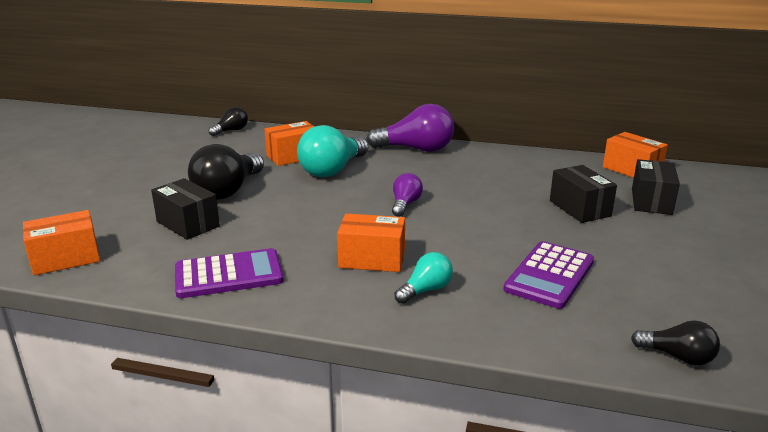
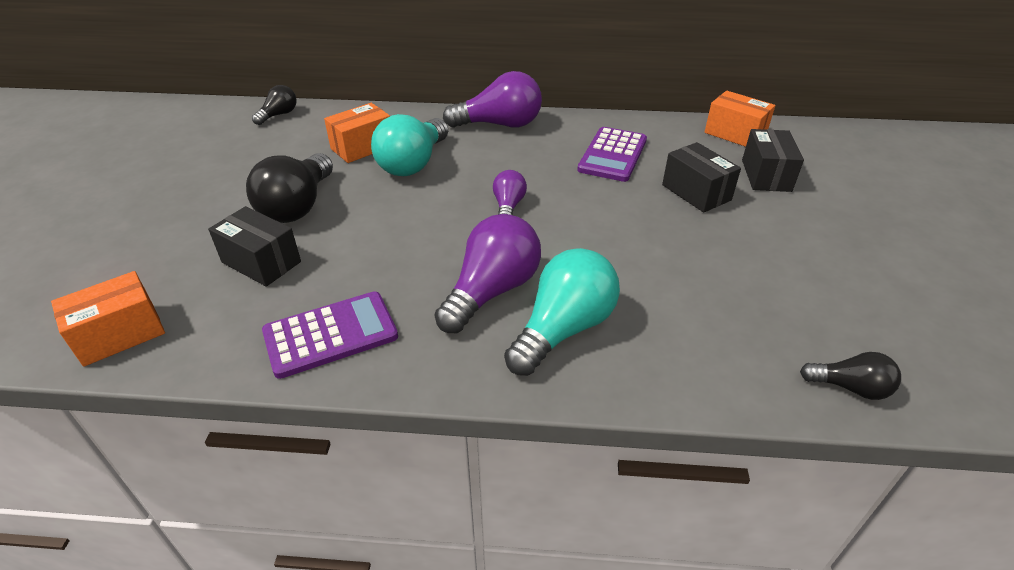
camera: 10 degrees left, 15 degrees up
(372, 259) = (492, 291): orange box -> purple light bulb
(426, 290) = (563, 329): turquoise light bulb -> turquoise light bulb, size x1.86
(549, 275) = (690, 291): purple calculator -> purple calculator (612, 155)

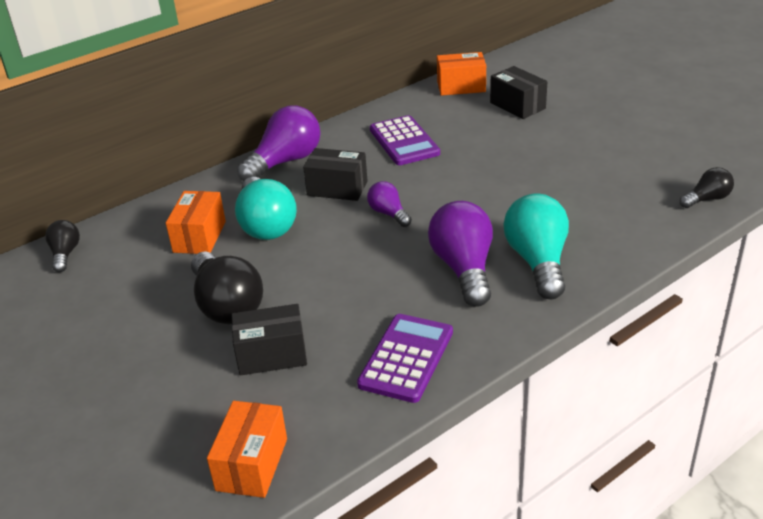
camera: 40 degrees left, 5 degrees down
(696, 192) = (493, 138): black box -> black box (337, 188)

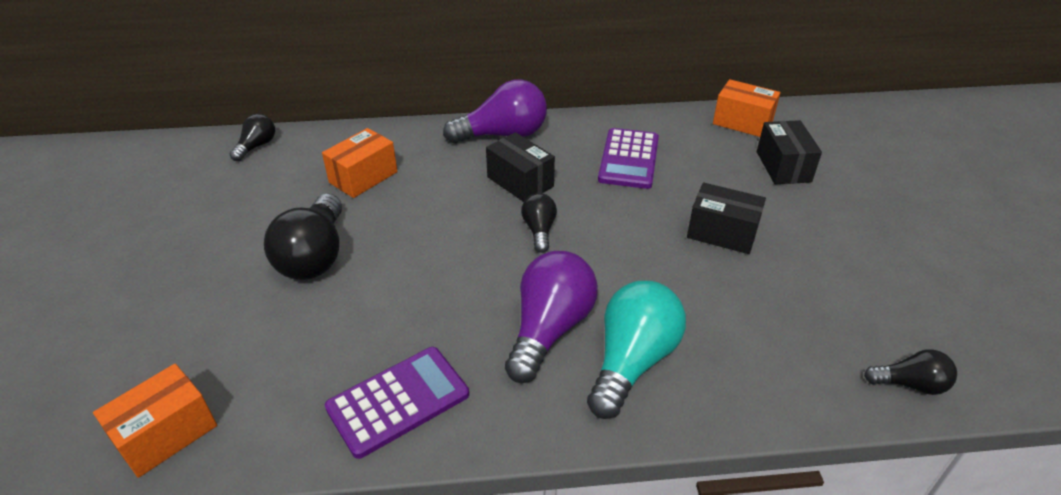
camera: 30 degrees right, 5 degrees up
(266, 225) = (424, 191): turquoise light bulb -> none
(272, 355) = (296, 327): black box -> black box (722, 233)
(388, 213) = (539, 230): purple light bulb -> black light bulb

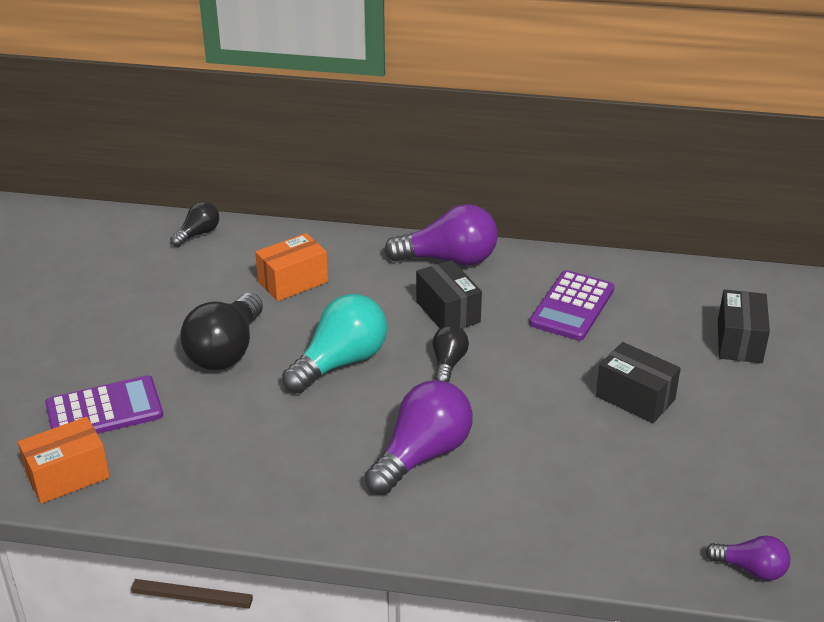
camera: 15 degrees right, 5 degrees down
(398, 401) = (265, 489): purple calculator -> purple calculator (104, 410)
(632, 361) = (488, 497): turquoise light bulb -> turquoise light bulb (340, 362)
(742, 122) = (719, 286): orange box -> none
(910, 384) = (751, 569): black light bulb -> purple light bulb

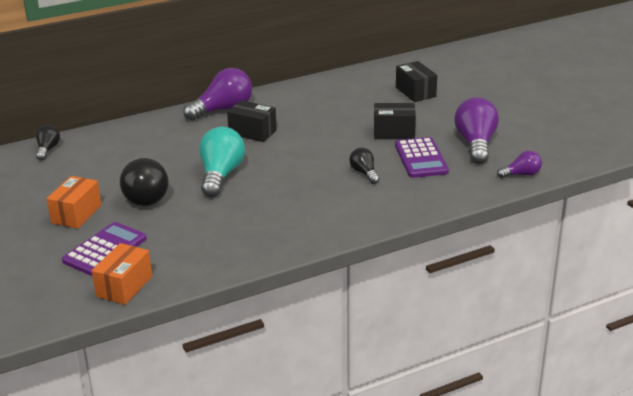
camera: 35 degrees left, 5 degrees down
(293, 282) = (142, 151): orange box -> orange box (76, 214)
(422, 455) = (317, 195): purple light bulb -> purple light bulb (476, 144)
(448, 363) = (281, 153): black light bulb -> black light bulb (364, 173)
(572, 306) = (316, 107): purple calculator -> purple calculator (420, 158)

